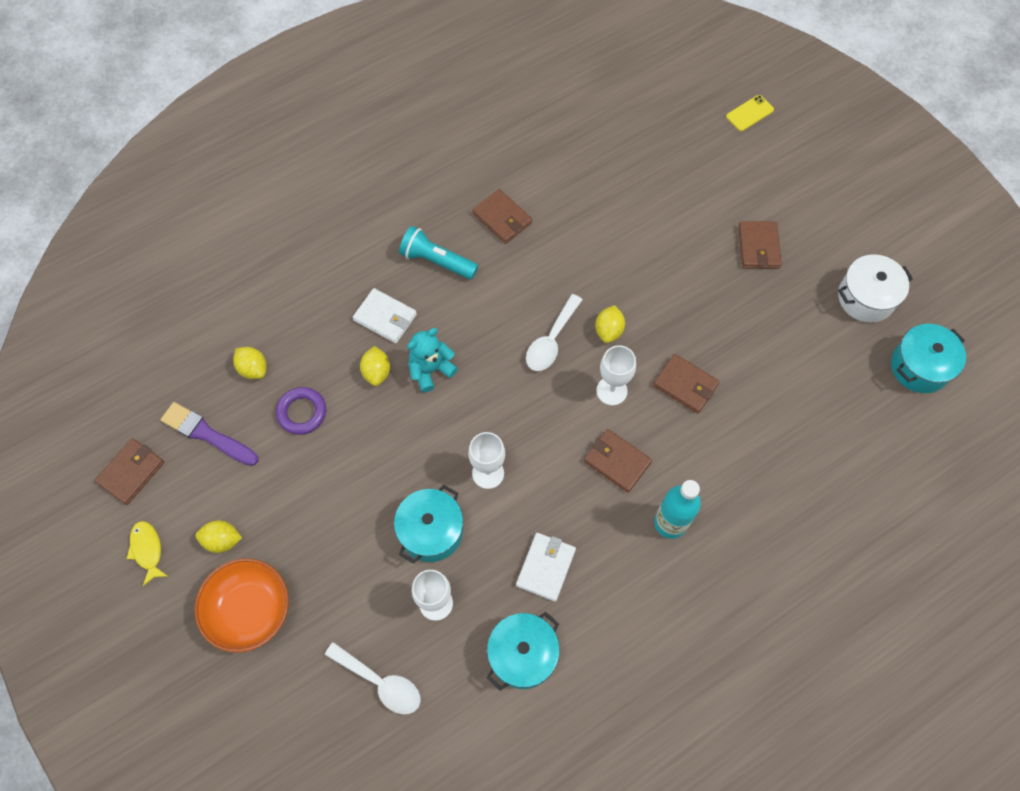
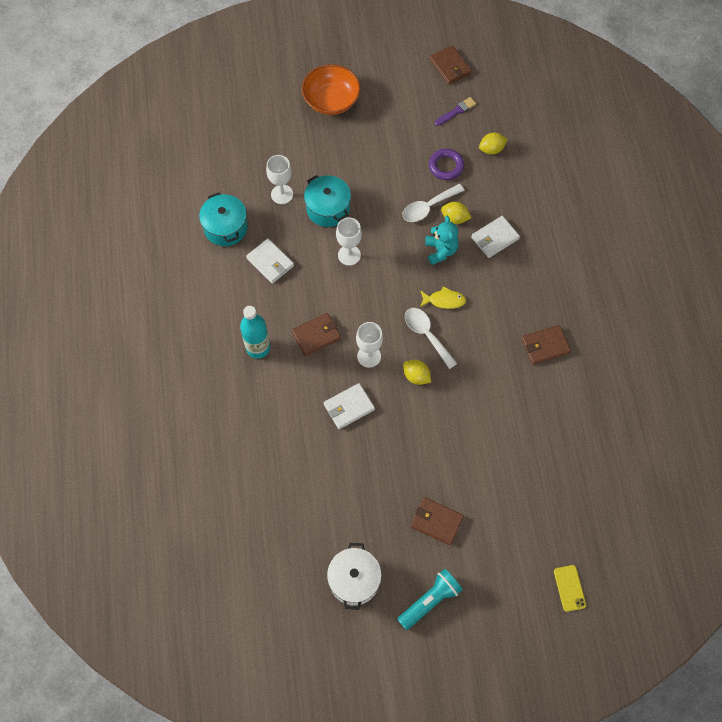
camera: 115 degrees right, 0 degrees up
(147, 550) = (395, 62): yellow fish -> yellow fish (444, 300)
(207, 434) = (456, 111): purple brush -> purple brush, size x0.65
(222, 540) = (381, 99): yellow lemon -> none
(380, 682) = (252, 150): white spoon -> white spoon (428, 207)
(436, 261) = (526, 287): turquoise flashlight -> turquoise flashlight (430, 600)
(685, 385) = (349, 407): brown wallet -> white wallet
(919, 366) = (278, 585): turquoise pot -> none

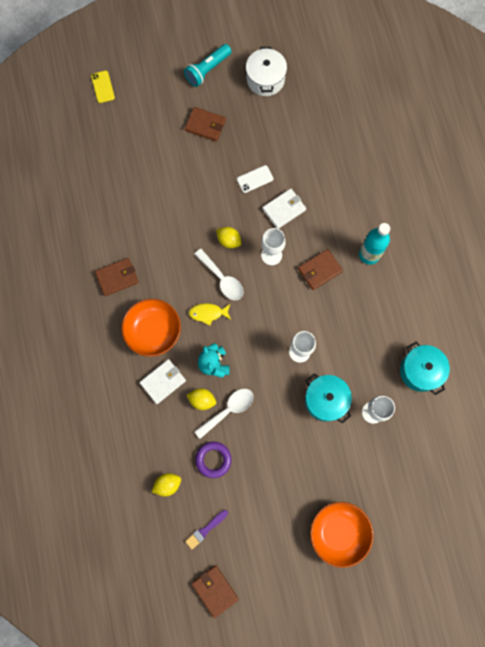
camera: 175 degrees right, 10 degrees up
(270, 262) = (372, 338): white wallet -> none
(380, 447) = (255, 179): none -> white phone
(504, 287) = (153, 331): none -> orange bowl

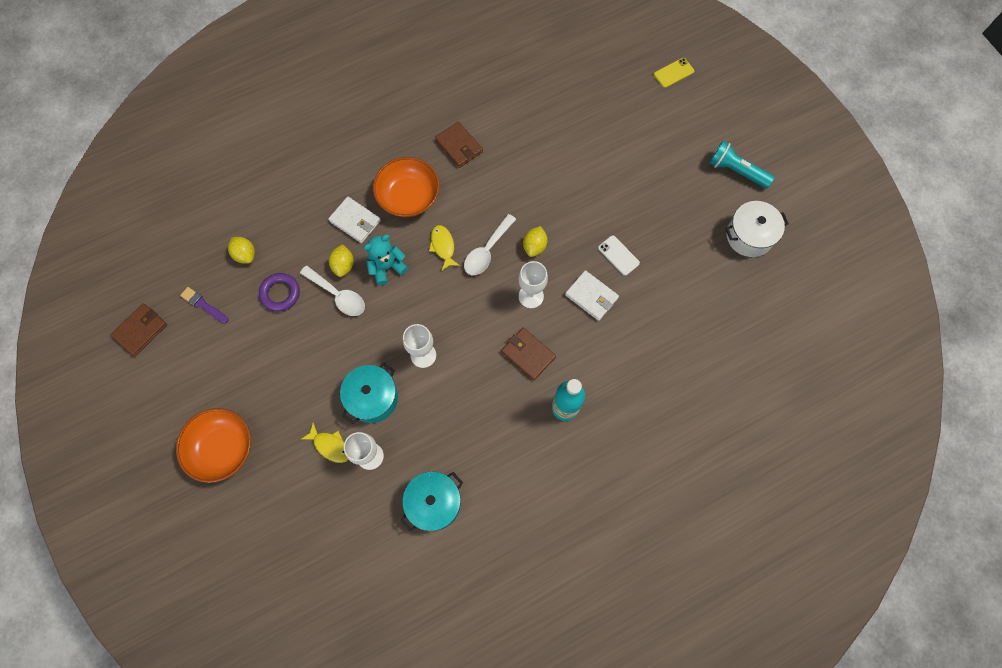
camera: 75 degrees right, 5 degrees down
(205, 125) = (666, 186): brown wallet -> none
(357, 442) = (330, 446): none -> yellow fish

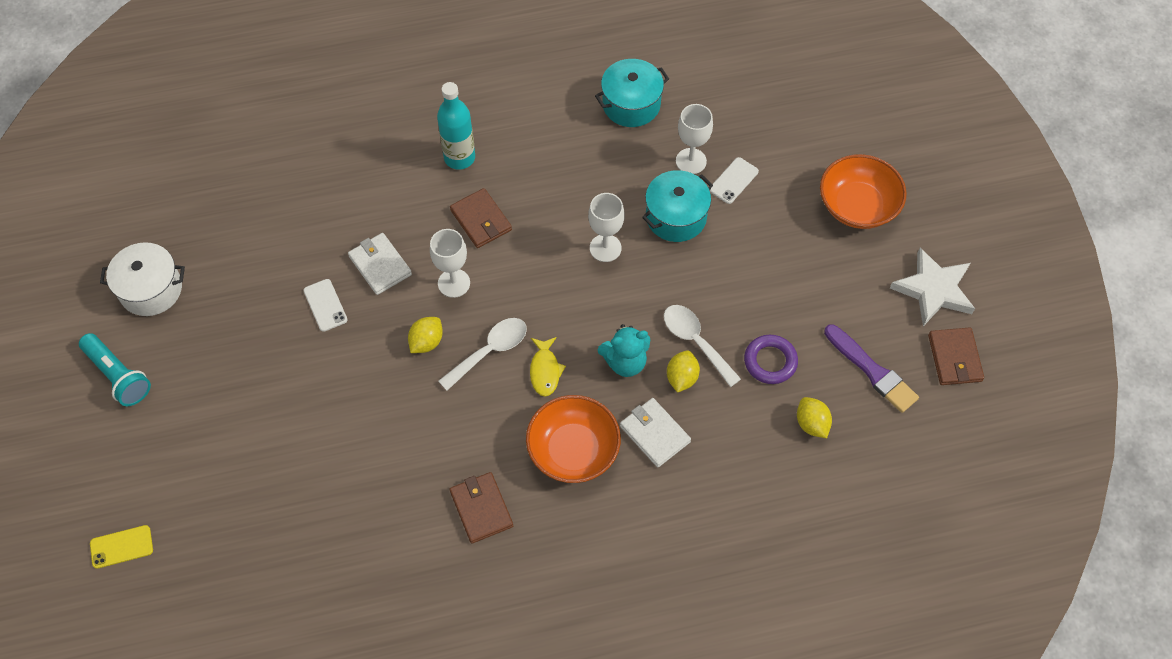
camera: 165 degrees left, 10 degrees down
(141, 330) = (955, 358): brown wallet -> brown wallet turned 60 degrees counterclockwise
(157, 385) = (933, 290): none -> white star
(203, 305) = (872, 371): purple brush -> purple brush, size x1.55
(330, 446) = (733, 180): yellow fish -> white phone

